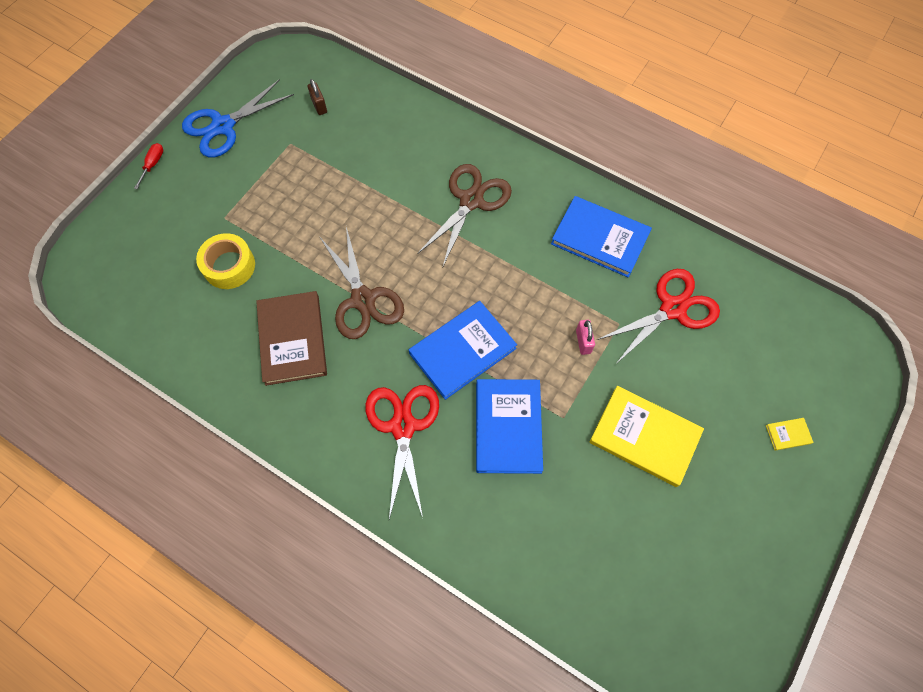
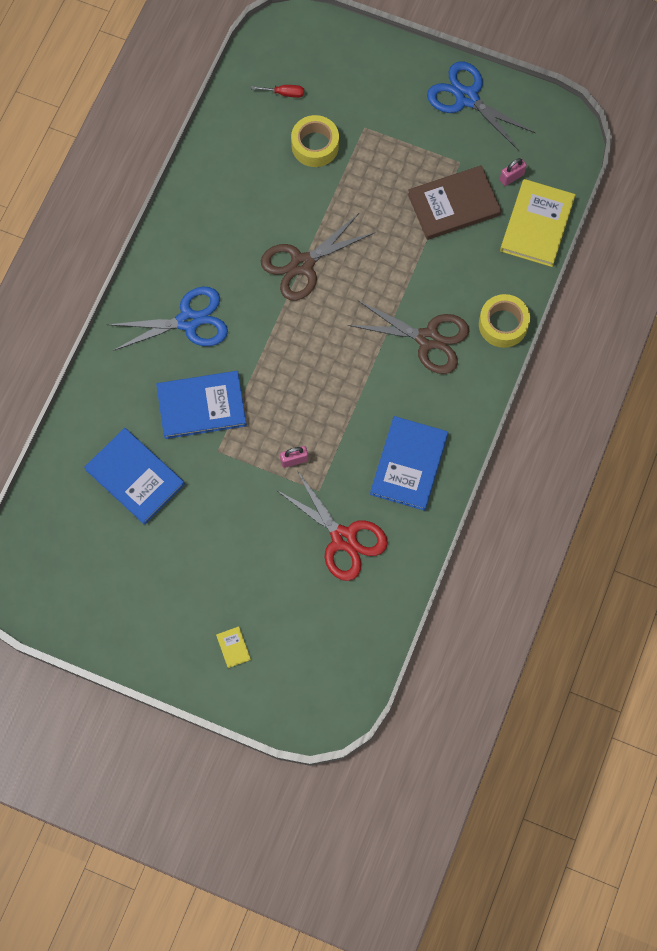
camera: 80 degrees right, 5 degrees up
(153, 164) = (409, 51): red screwdriver -> red screwdriver (284, 93)
(292, 339) = (253, 215): brown book -> brown book (454, 205)
(319, 106) = (511, 177): brown padlock -> pink padlock
(403, 426) = (188, 321): red scissors -> blue scissors
(462, 351) = (266, 357): blue book -> blue book (135, 477)
(468, 138) = (503, 324): none -> yellow tape
(644, 437) = (210, 521): yellow book -> yellow book (537, 225)

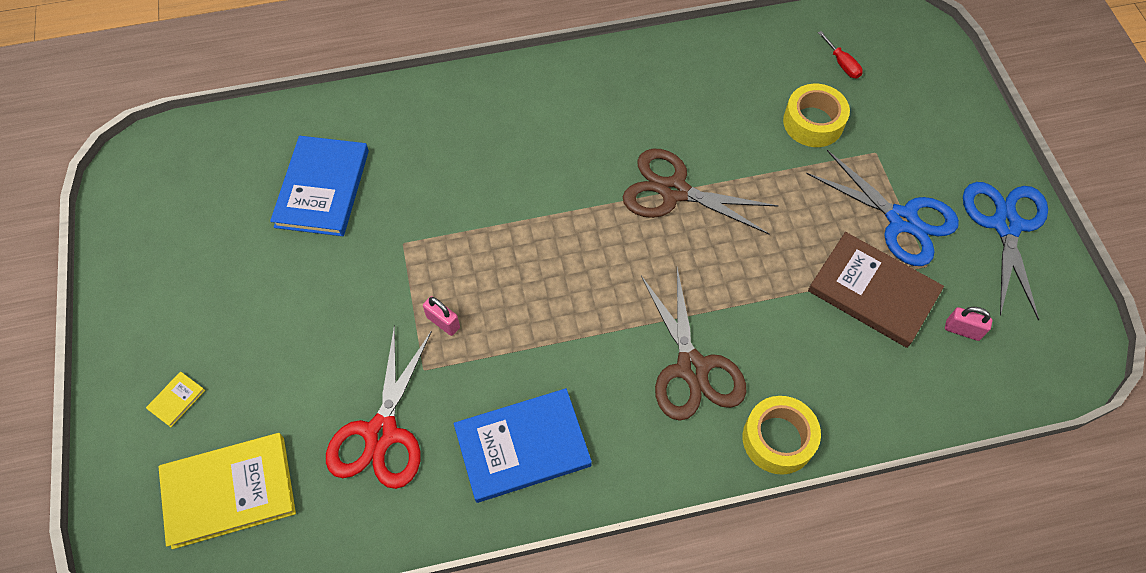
camera: 55 degrees right, 10 degrees down
(188, 321) = (528, 132): blue scissors -> blue scissors (901, 220)
(201, 406) = (443, 198): blue book -> none
(537, 225) = (932, 395): yellow book -> yellow book (229, 491)

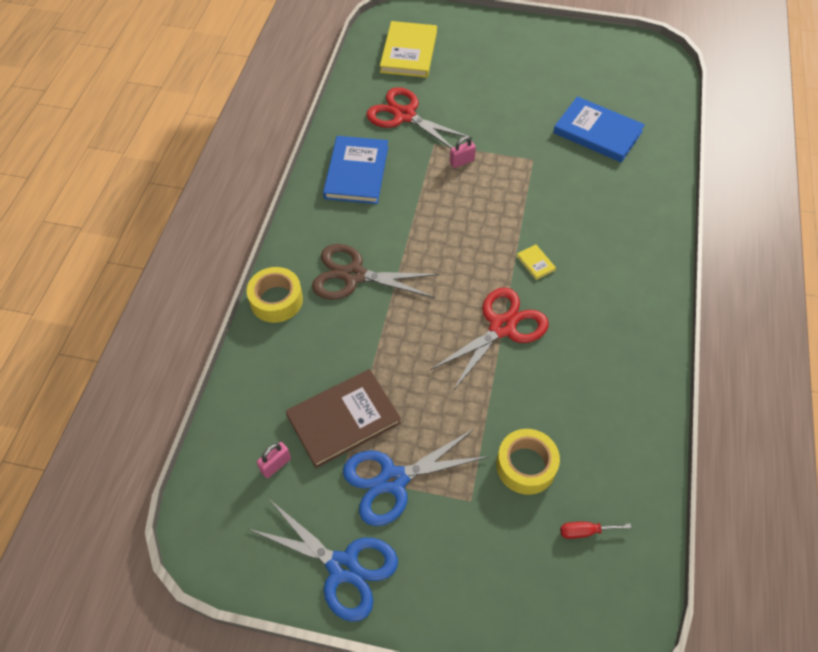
camera: 115 degrees right, 5 degrees down
(176, 400) = (475, 43): yellow book -> yellow book (536, 263)
(674, 191) = (502, 327): brown scissors -> red scissors

